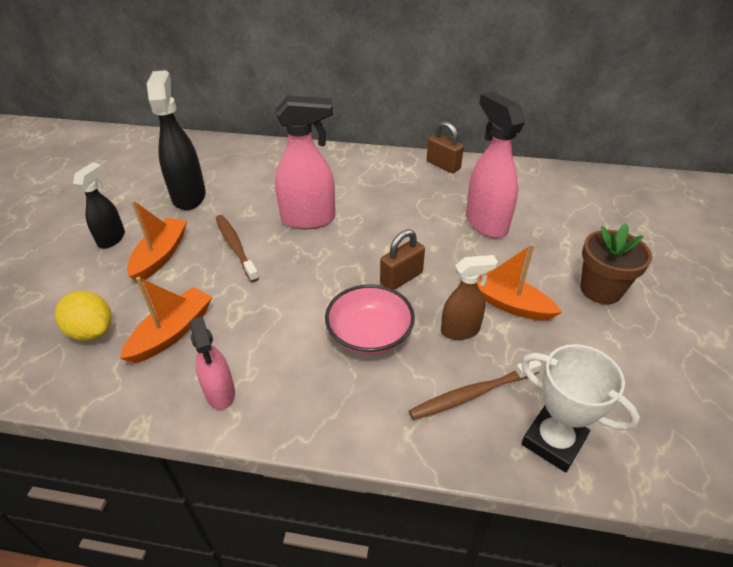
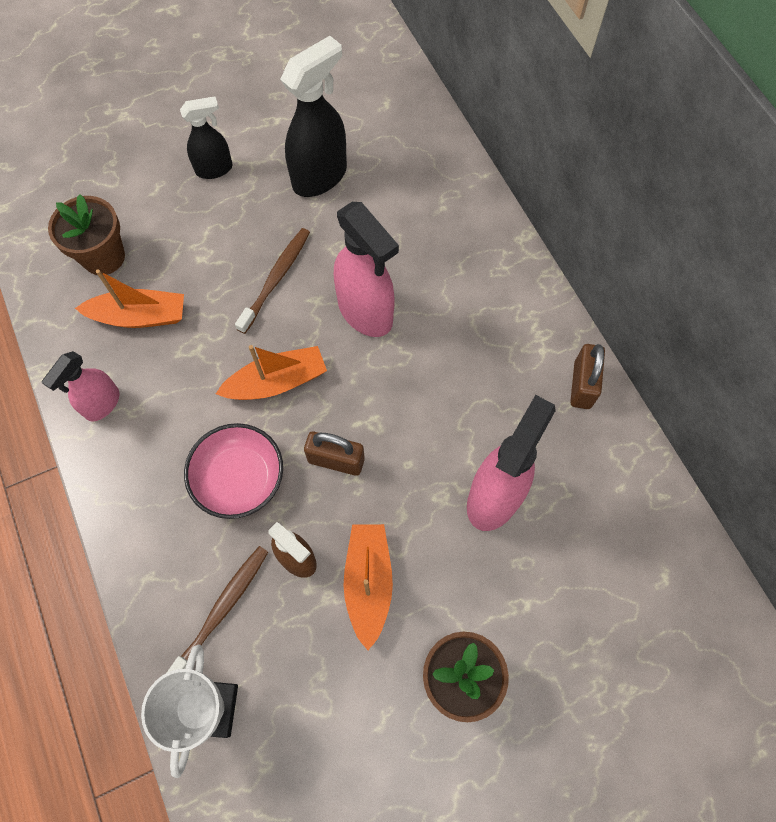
camera: 55 degrees right, 25 degrees up
(92, 331) = (103, 257): yellow lemon -> brown flower pot
(160, 256) = (220, 227): orange boat -> orange boat (277, 382)
(471, 394) = (222, 610): brown toothbrush -> brown toothbrush turned 90 degrees clockwise

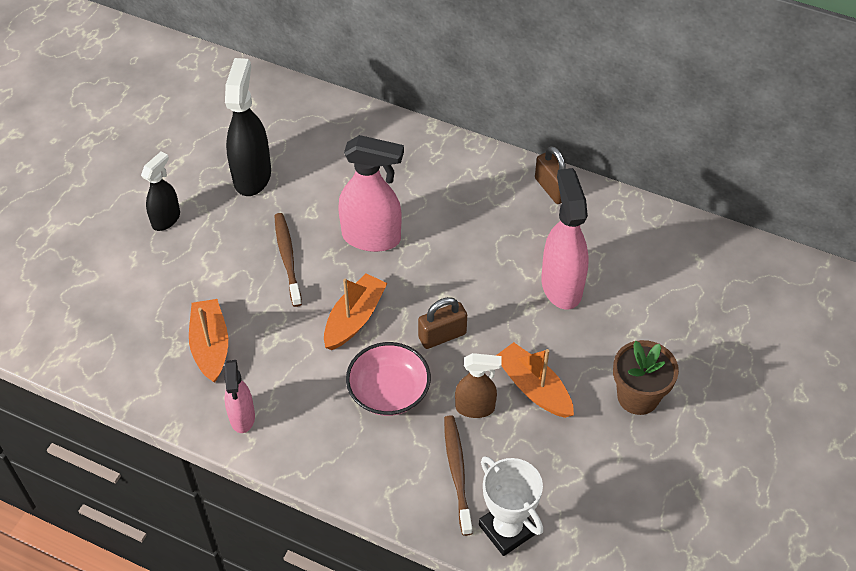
camera: 40 degrees left, 15 degrees down
(103, 257) = (140, 328): brown flower pot -> none
(139, 316) = (210, 346): orange boat -> orange boat turned 60 degrees counterclockwise

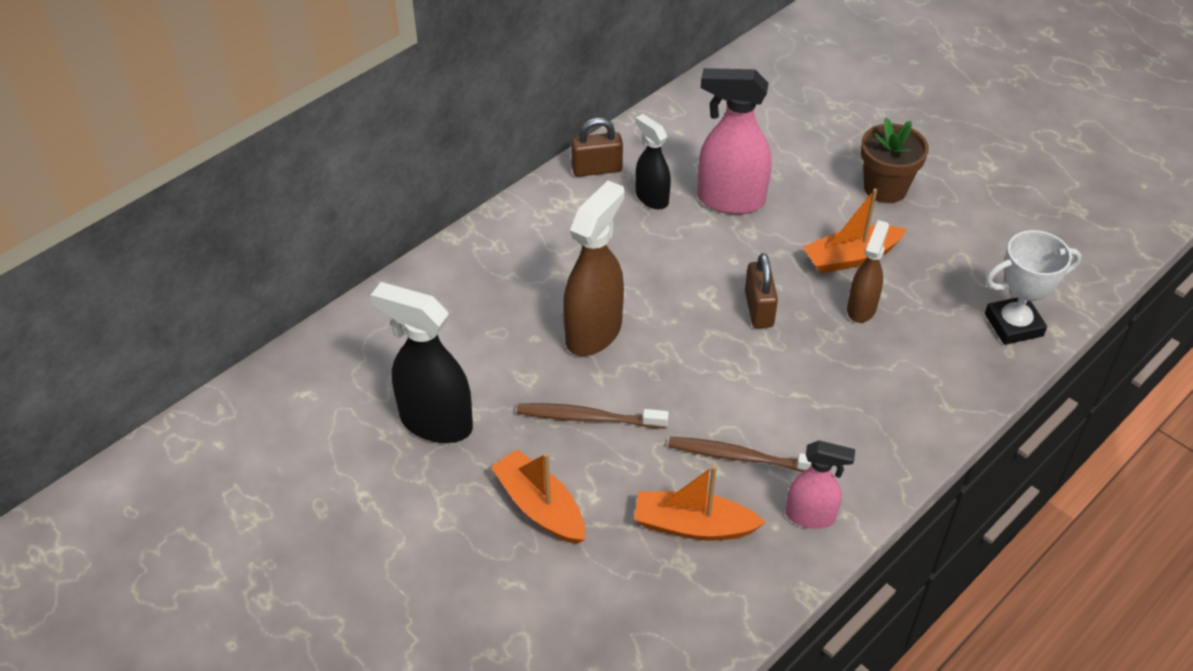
camera: 70 degrees left, 5 degrees down
(166, 219) = (461, 531): black spray bottle -> black spray bottle (651, 198)
(354, 318) = (706, 377): orange boat -> orange boat (540, 507)
(372, 238) = (594, 332): pink spray bottle -> brown spray bottle
(389, 391) = (817, 373): pink bowl -> none
(457, 472) = (937, 344): brown toothbrush -> brown toothbrush (740, 457)

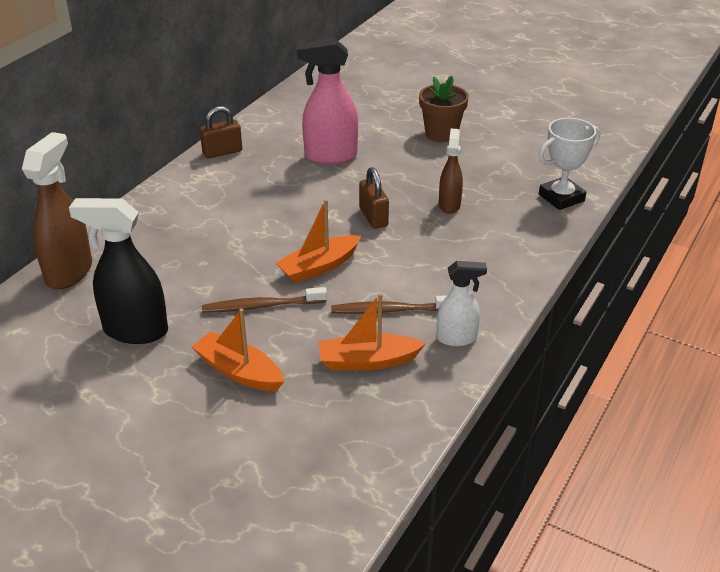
camera: 15 degrees left, 10 degrees down
(594, 332) = (250, 251): brown spray bottle -> brown spray bottle (69, 272)
(651, 198) = (270, 163): black spray bottle -> none
(810, 516) = (457, 338): pink spray bottle -> white spray bottle
(851, 257) = (431, 176): orange boat -> orange boat (319, 267)

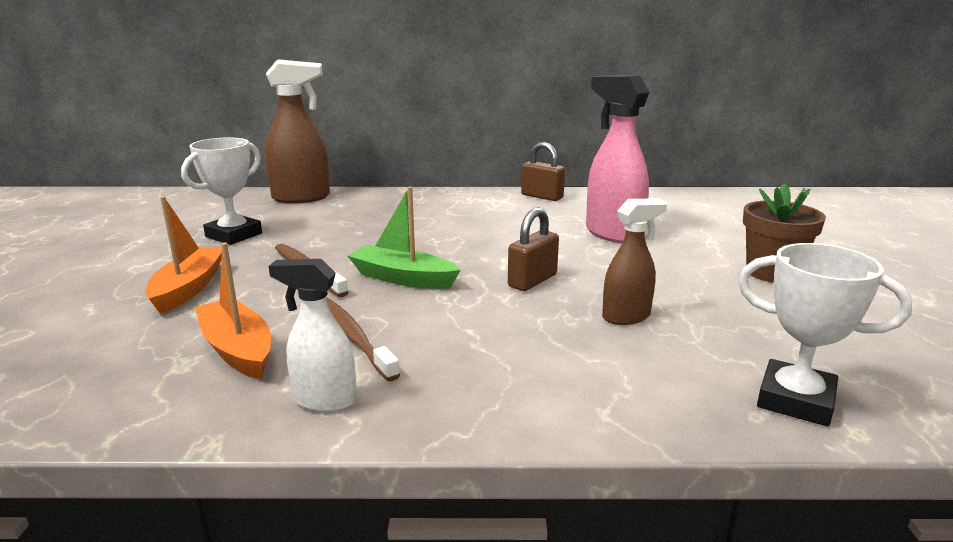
camera: 60 degrees right, 15 degrees down
(135, 331) = (234, 235): black spray bottle -> white trophy
(319, 267) = (402, 278): orange boat -> green boat
(457, 338) = (324, 400): white spray bottle -> white spray bottle turned 135 degrees clockwise

